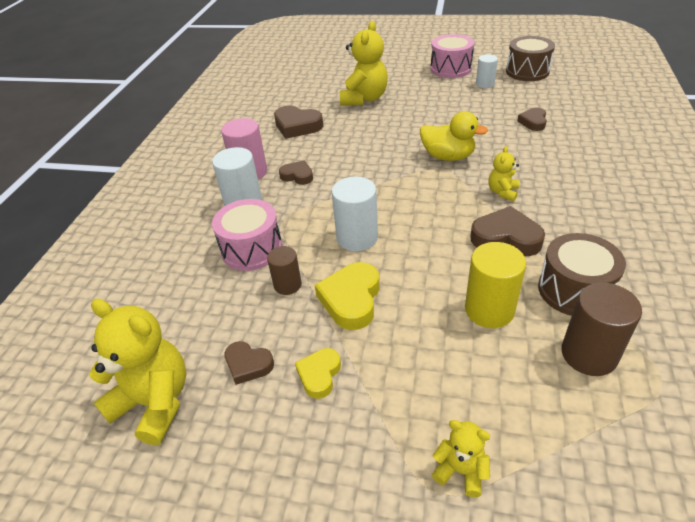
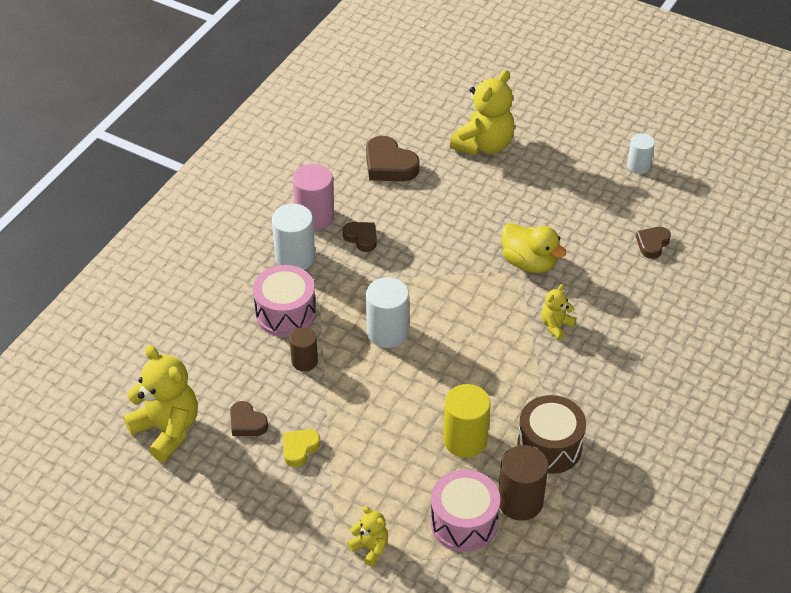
camera: 15 degrees right, 5 degrees up
(351, 299) = (353, 393): yellow heart -> none
(450, 69) = (614, 126): pink drum -> pink drum (464, 522)
(506, 238) = (525, 377): brown heart -> none
(527, 71) = (703, 161): brown drum -> none

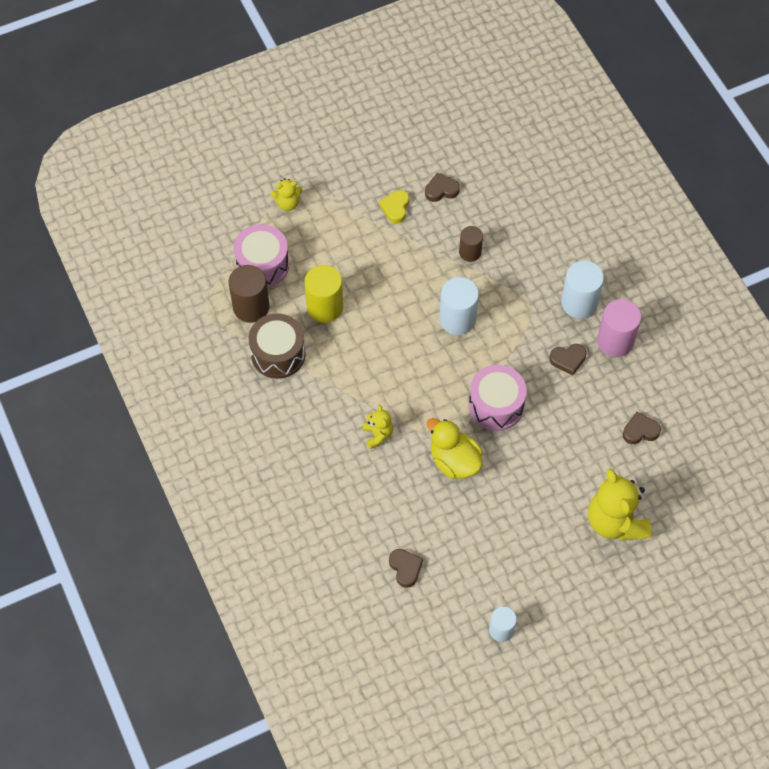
camera: 125 degrees right, 15 degrees up
(167, 430) = (470, 143): yellow teddy bear -> none
(285, 313) = (525, 265): pink drum -> pink drum (496, 405)
(299, 449) = (395, 208): yellow heart -> yellow heart turned 150 degrees counterclockwise
(389, 165) = (640, 431): brown heart -> brown heart, size x0.61
(529, 263) = (454, 461): yellow duck -> yellow duck turned 60 degrees clockwise

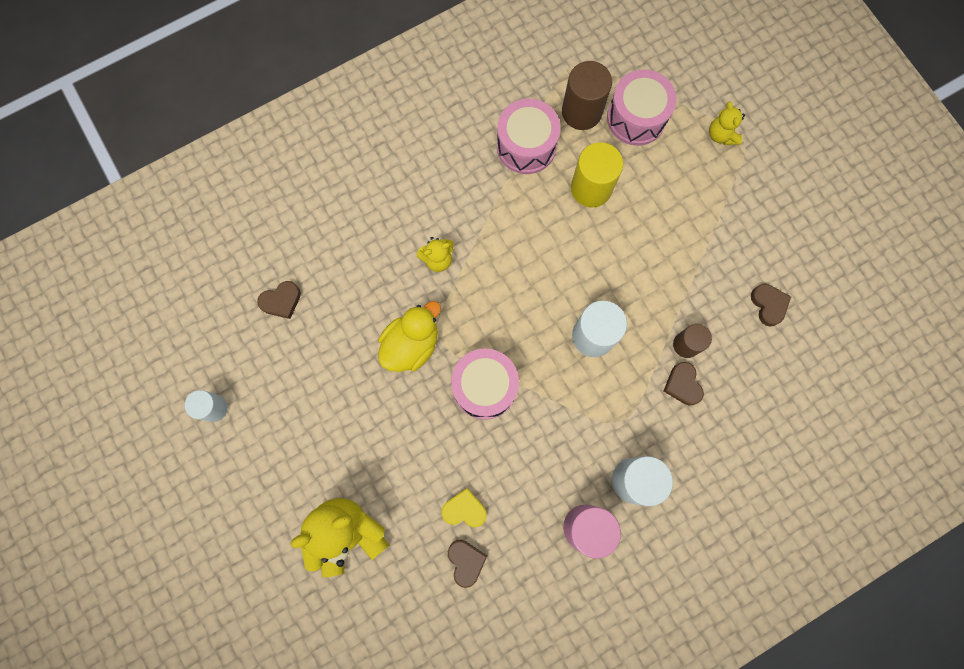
camera: 85 degrees right, 15 degrees up
(278, 354) = (526, 146): brown drum -> pink drum
(395, 208) = (734, 254): yellow heart -> yellow heart (464, 509)
(568, 360) = (553, 469): brown heart -> brown heart (682, 385)

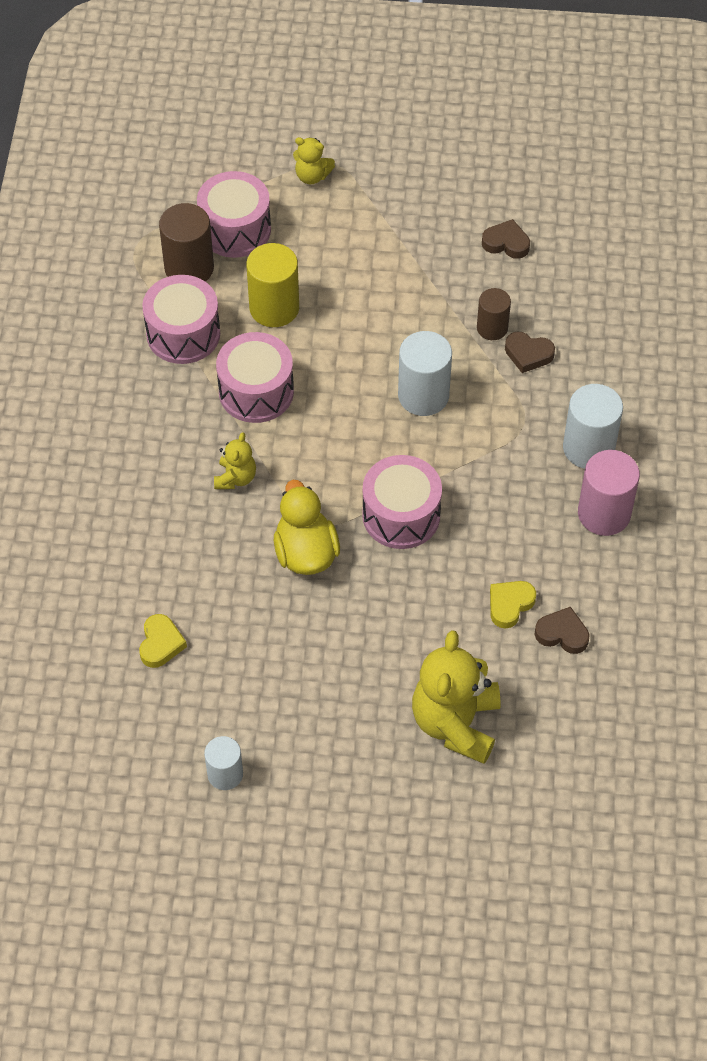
camera: 55 degrees left, 20 degrees down
(281, 301) = (161, 644): brown heart -> yellow heart
(515, 224) = (256, 391): none -> pink drum

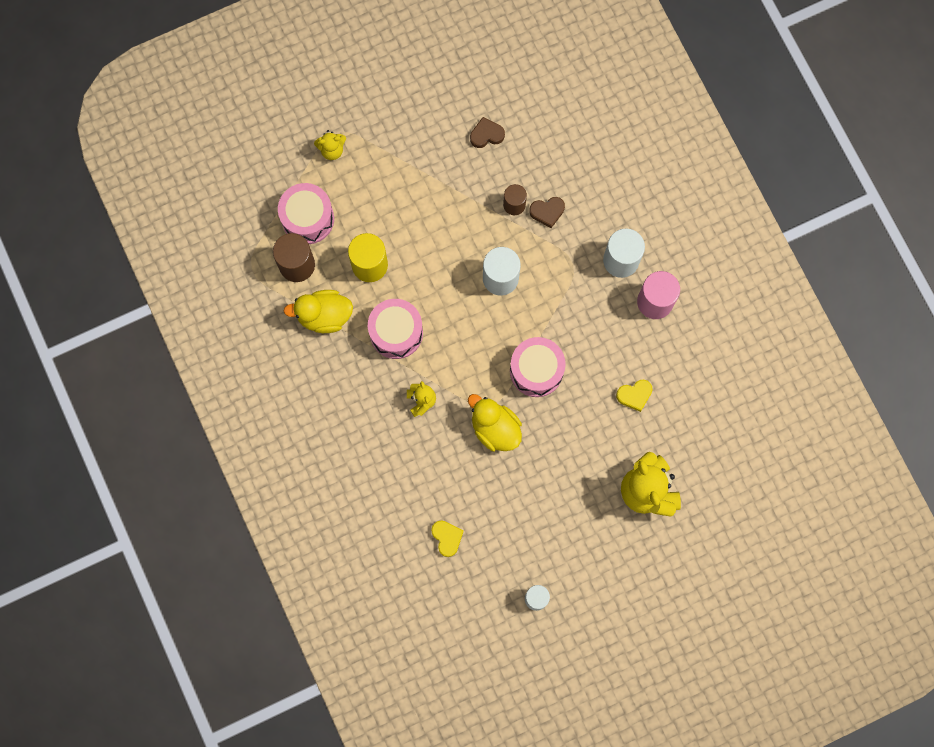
camera: 30 degrees left, 20 degrees up
(183, 334) = (324, 316): pink drum -> yellow duck
(510, 605) = (634, 395): yellow heart -> yellow heart turned 120 degrees counterclockwise
(562, 634) = (675, 397): brown heart -> none

